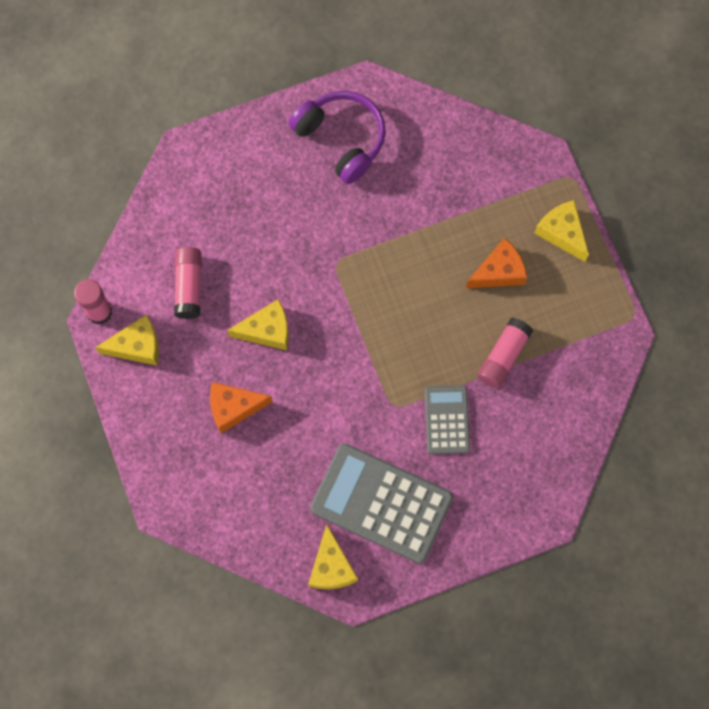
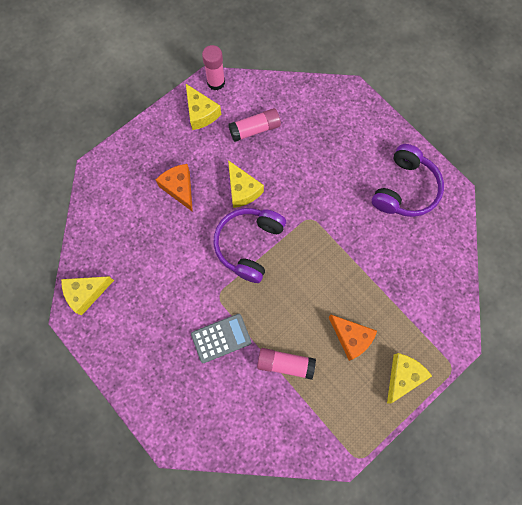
camera: 70 degrees right, 0 degrees up
(343, 347) = (249, 245): none -> purple headphones
(381, 503) = (143, 312): grey calculator -> none

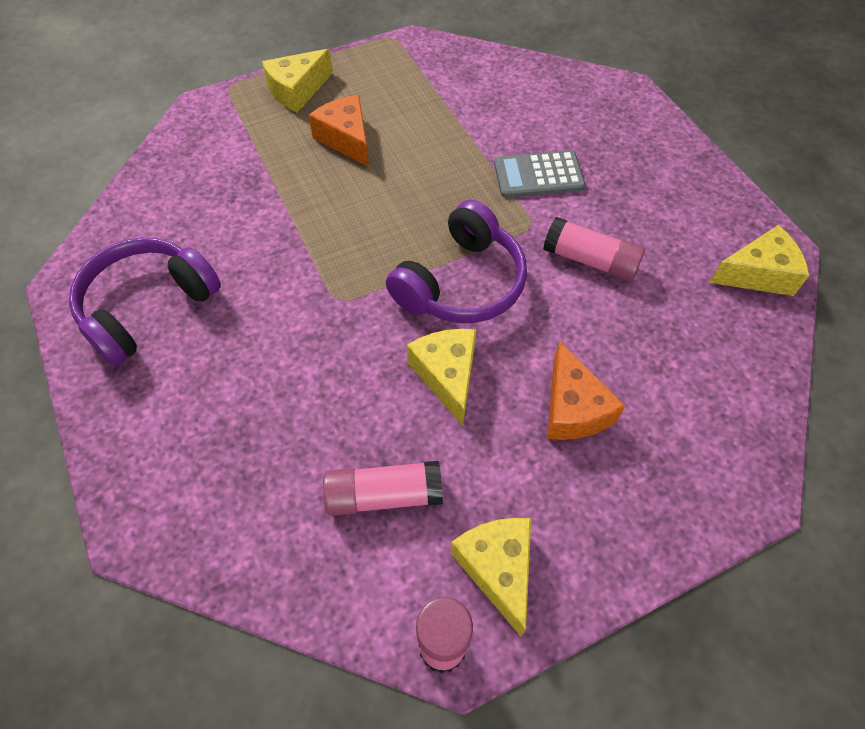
camera: 165 degrees left, 15 degrees down
(285, 364) = (452, 131): pink glue stick -> pink glue stick (590, 260)

